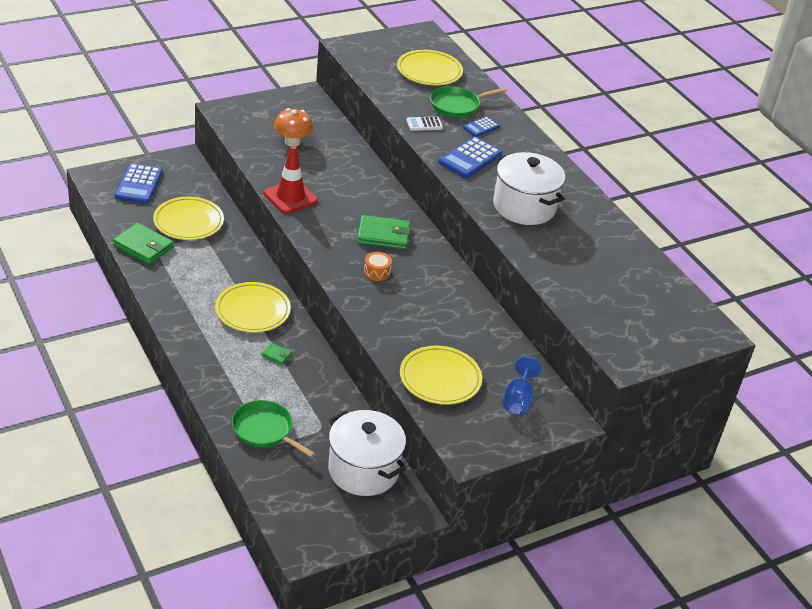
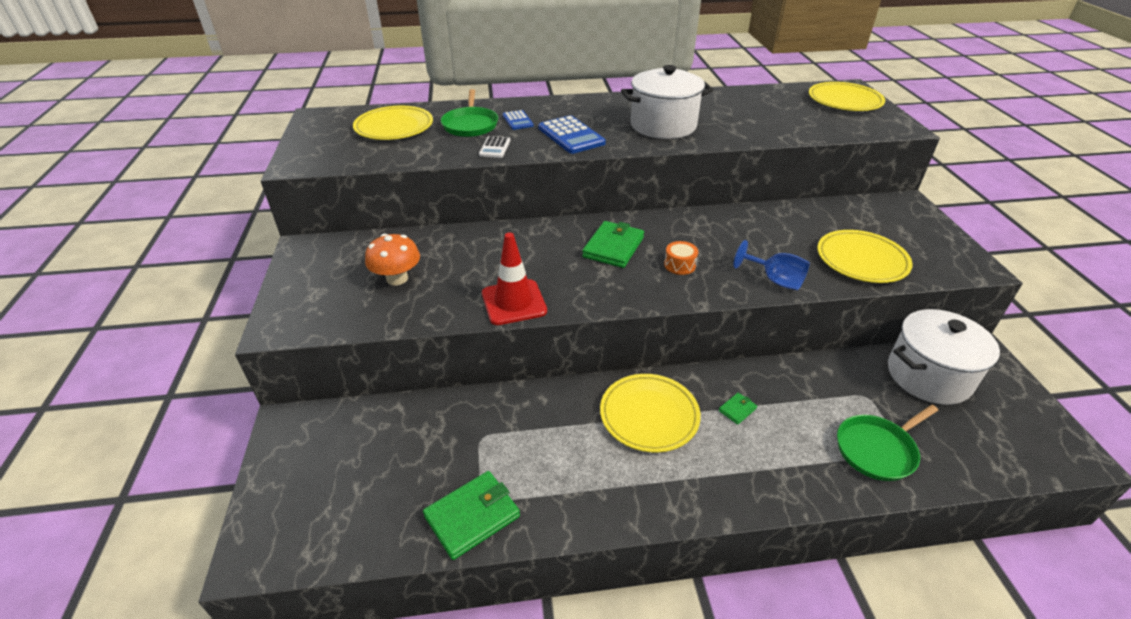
camera: 65 degrees left, 0 degrees up
(139, 184) = (314, 494): blue calculator -> none
(188, 222) = (438, 447): yellow plate -> yellow plate (844, 101)
(518, 400) = (885, 222): blue goblet -> blue goblet (775, 280)

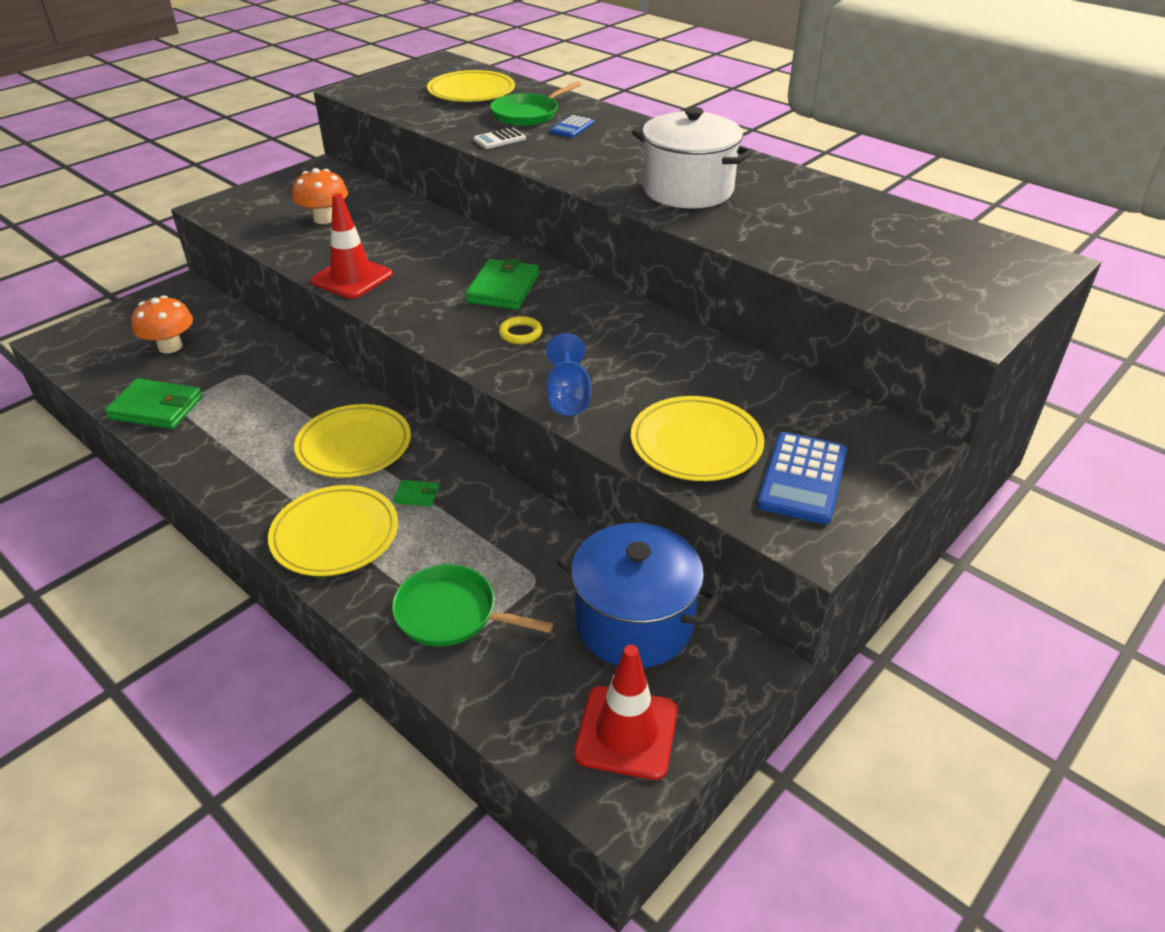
camera: 50 degrees right, 0 degrees up
(380, 468) = (170, 346): none -> orange mushroom
(571, 136) = (581, 159): blue calculator -> blue calculator (802, 478)
(613, 247) = (503, 288): green wallet -> green wallet turned 60 degrees counterclockwise
(679, 265) = (520, 333): orange drum -> yellow ring
(844, 101) = (986, 268): yellow plate -> yellow plate (335, 535)
(928, 376) = (634, 622): white pot -> blue pot
(1022, 424) = (626, 732): none -> red traffic cone

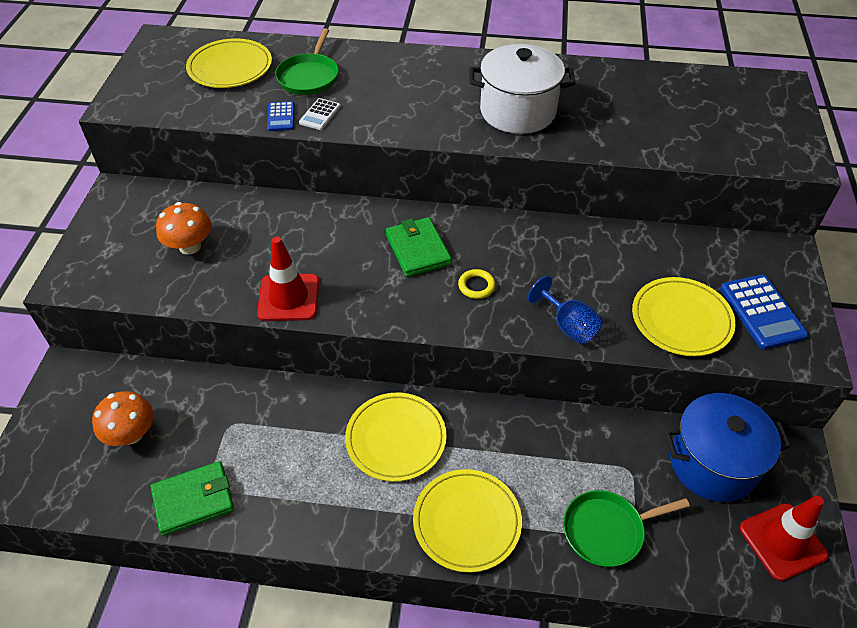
camera: 35 degrees left, 10 degrees up
(416, 495) = (486, 453): green wallet -> none
(572, 127) = (361, 78): blue calculator -> blue calculator (281, 117)

